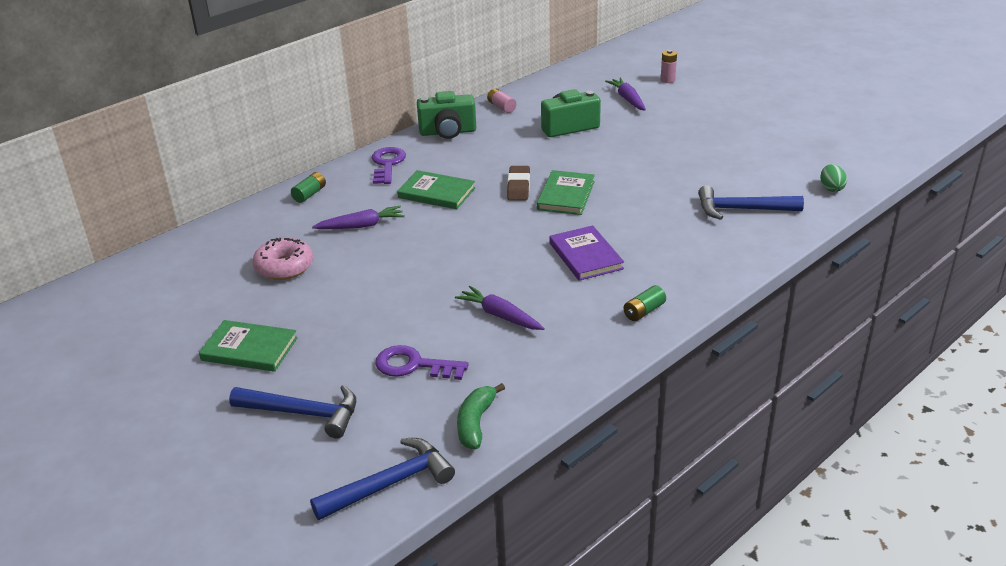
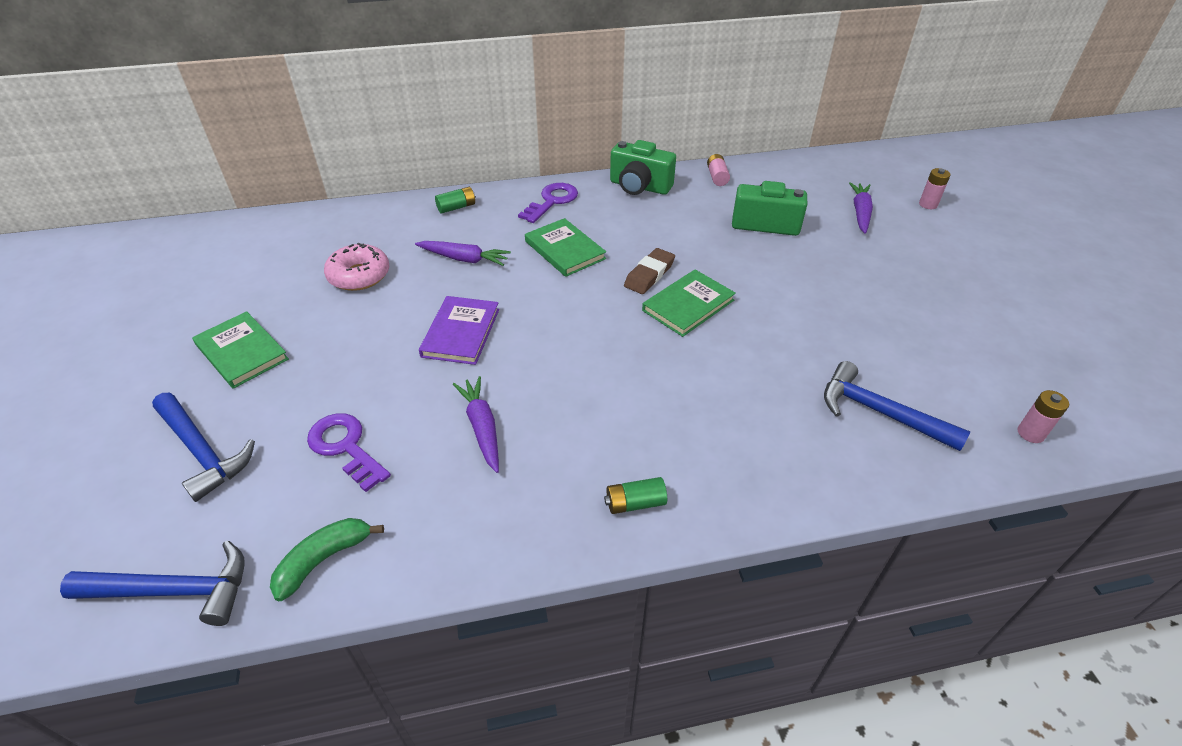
camera: 30 degrees right, 10 degrees up
(585, 256) = (639, 392): purple book -> purple book (461, 333)
(831, 188) = (1030, 433): green egg -> pink battery

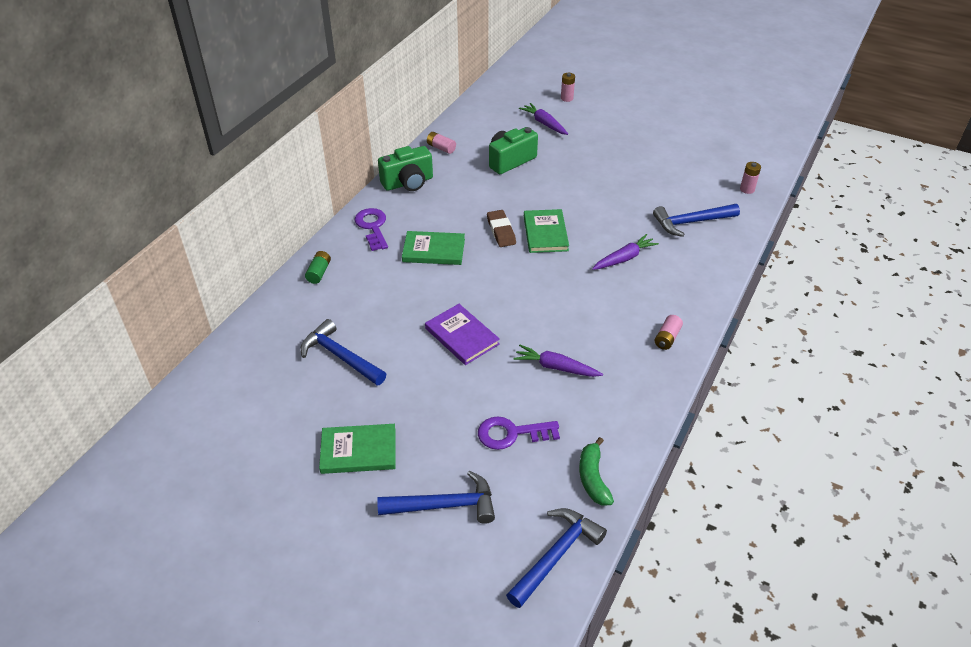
camera: 50 degrees left, 0 degrees up
(359, 275) = (340, 356): pink donut -> blue hammer
(464, 259) = (386, 298): purple carrot -> purple carrot (624, 258)
(635, 503) = (667, 338): green battery -> pink battery

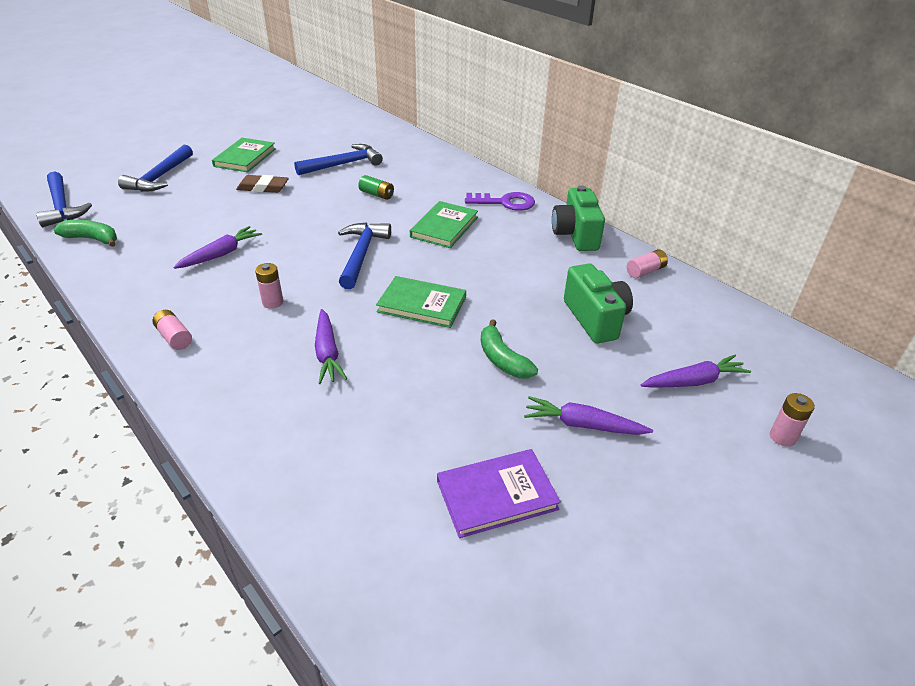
camera: 110 degrees right, 5 degrees down
(319, 273) = (454, 170): green battery -> green battery (376, 194)
(462, 336) = (311, 217): purple book -> purple book (496, 495)
(501, 231) = (448, 274): brown eraser -> brown eraser (263, 187)
(512, 434) = (181, 215): purple key -> none
(575, 188) = (502, 359): none -> green banana
(606, 153) = (583, 425): none -> purple carrot
(691, 222) = (348, 455): blue hammer -> blue hammer (361, 255)
(747, 189) = (382, 590): pink battery -> pink battery (273, 302)

